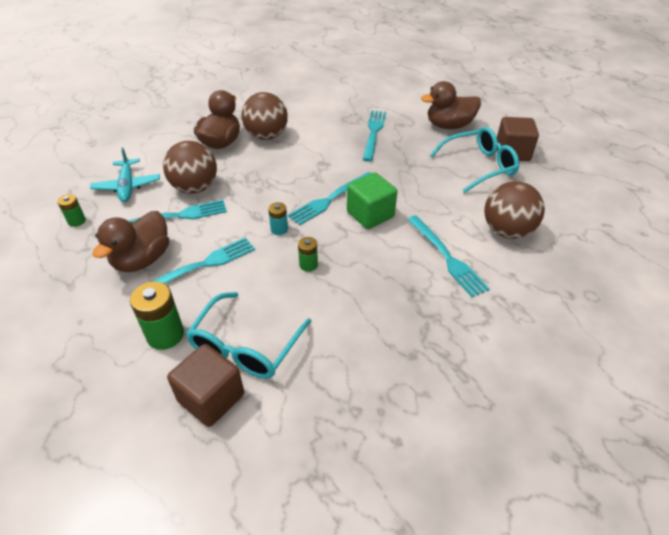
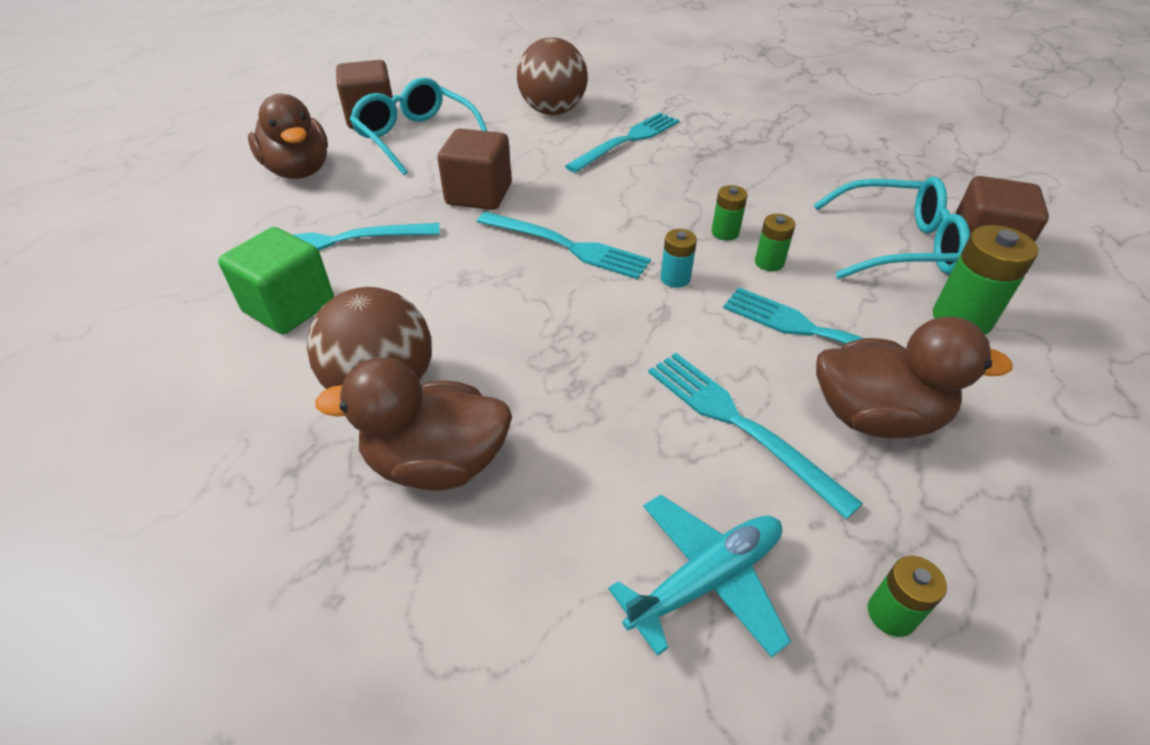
camera: 110 degrees left, 0 degrees up
(195, 188) = (635, 434): brown ball -> none
(268, 272) = (769, 262): none -> green battery
(370, 215) = (582, 204): green cube -> green cube (289, 307)
(398, 179) = (479, 194): none -> brown cube

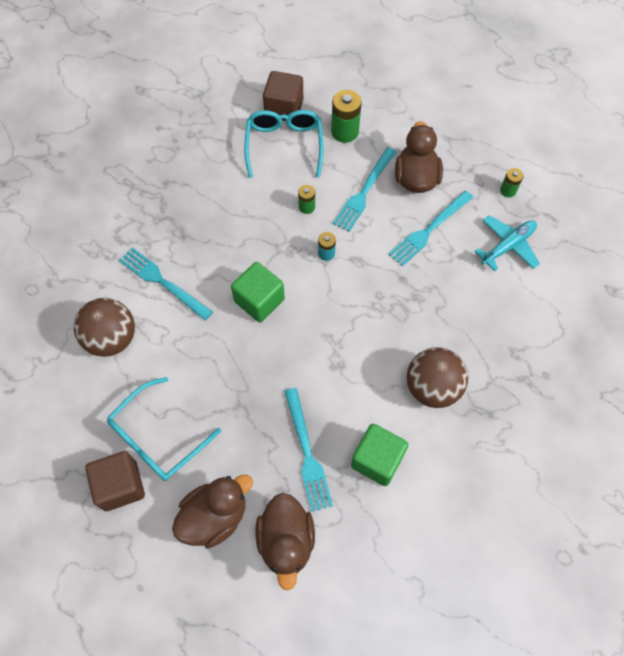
camera: 95 degrees left, 20 degrees up
(436, 463) = (474, 351): brown duck -> brown duck (286, 541)
(479, 194) = (243, 373): brown cube -> none
(567, 246) = (300, 311): turquoise fork -> none
(591, 211) = (259, 300): none -> green cube
(706, 580) = (508, 246): turquoise plane -> turquoise plane turned 90 degrees clockwise
(725, 232) = (278, 226): green battery -> none

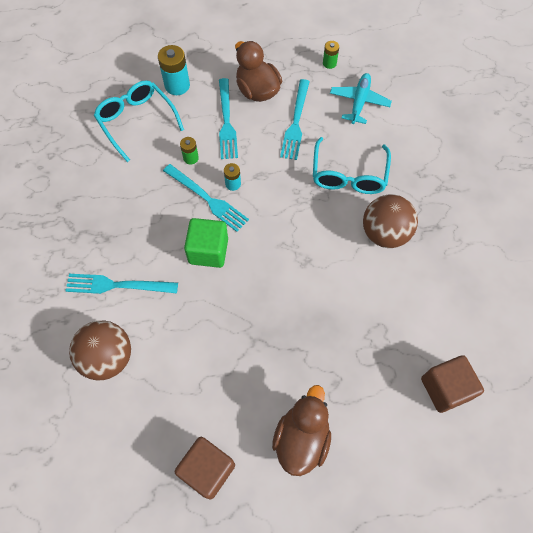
camera: 35 degrees left, 0 degrees up
(157, 438) = (208, 411): turquoise glasses -> turquoise glasses (348, 175)
(284, 108) = (114, 93): brown cube -> brown cube (445, 388)
(286, 541) = (369, 417): brown duck -> none
(307, 453) = (333, 341): turquoise fork -> turquoise fork (207, 199)
(345, 132) = (177, 85): green battery -> turquoise battery
(377, 460) = (387, 311): green cube -> none

